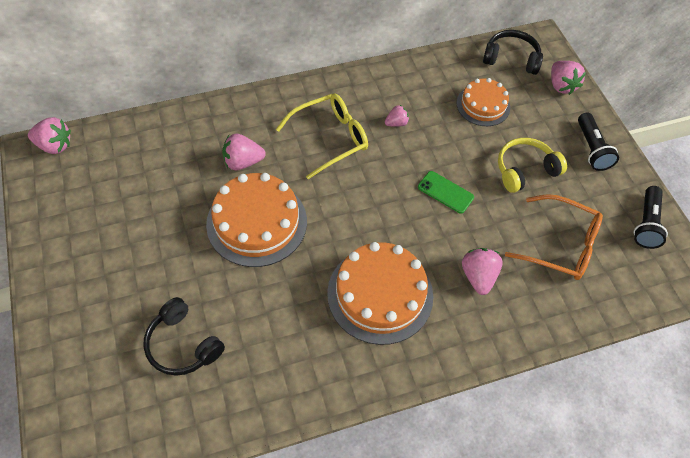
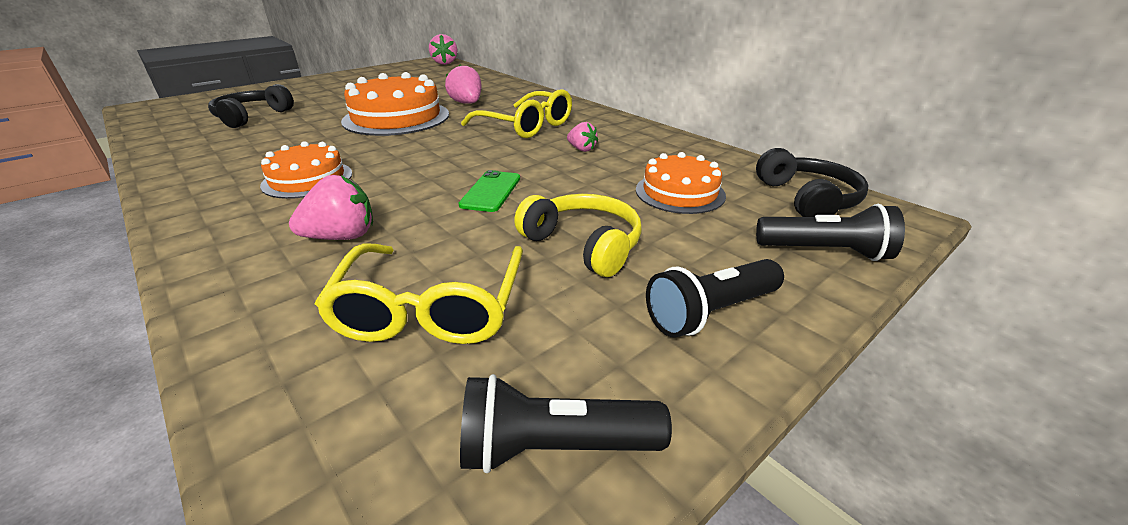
camera: 70 degrees right, 25 degrees down
(380, 294) = (307, 179): orange cake -> orange cake, size x0.61
(560, 245) = (431, 308): orange glasses -> yellow glasses
(561, 86) = (825, 252): pink strawberry -> black flashlight

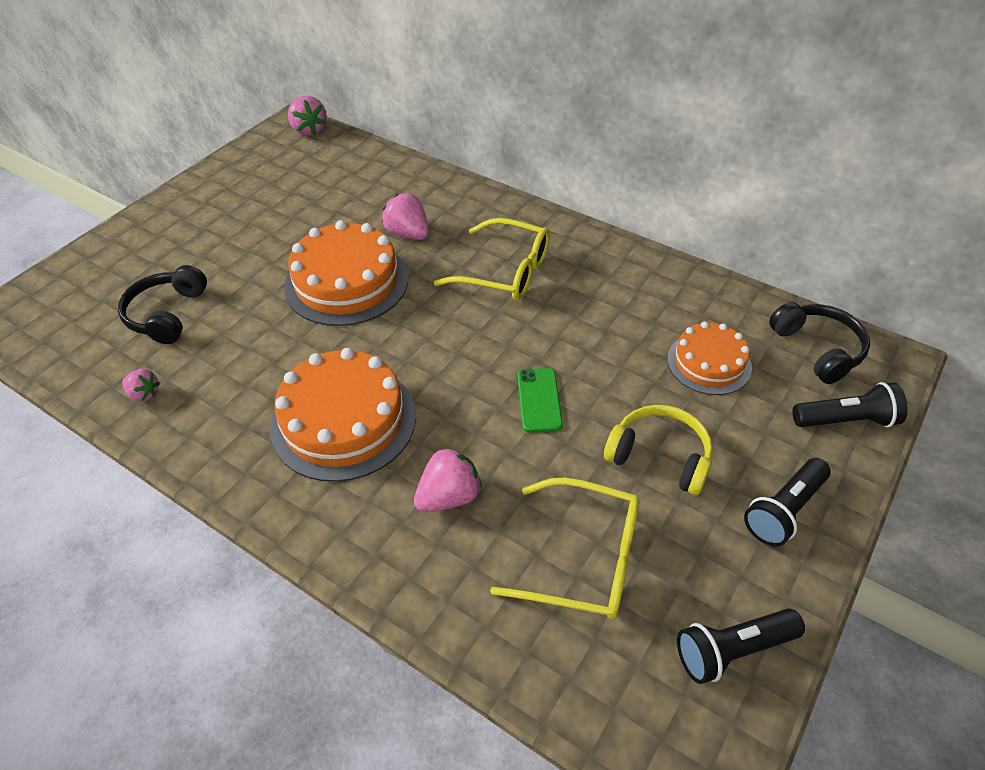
camera: 15 degrees left, 15 degrees up
(307, 179) = (343, 421): orange cake -> orange cake, size x1.65
(431, 308) = (583, 559): yellow glasses -> yellow glasses turned 60 degrees counterclockwise
(581, 149) = (587, 307): pink strawberry -> pink strawberry (144, 394)

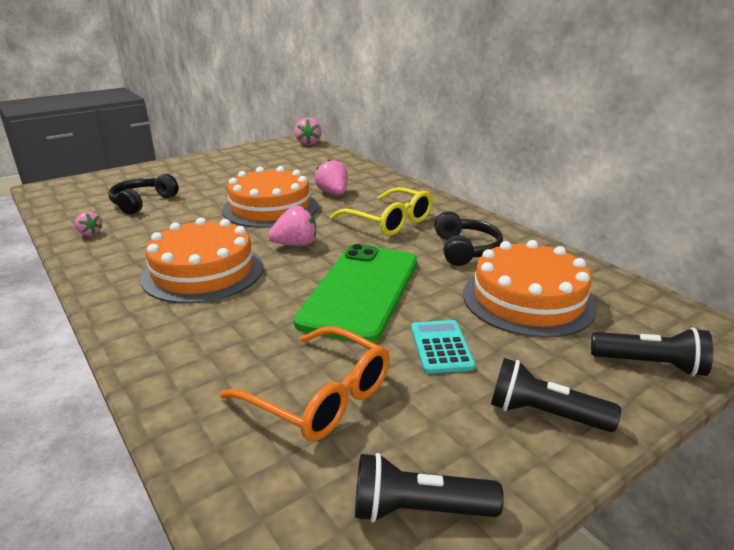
camera: 20 degrees right, 20 degrees down
(449, 496) = (241, 329): pink strawberry -> pink strawberry (295, 244)
(539, 400) = (361, 291): green phone -> green phone, size x2.37
(583, 559) = (320, 396): yellow glasses -> orange glasses
(659, 456) = (441, 347): yellow headphones -> turquoise calculator
(709, 363) = (528, 299): orange cake -> orange cake, size x1.65
(784, 510) = (544, 414): black flashlight -> black flashlight turned 45 degrees clockwise
(818, 349) = (643, 311): black headphones -> black headphones (465, 249)

